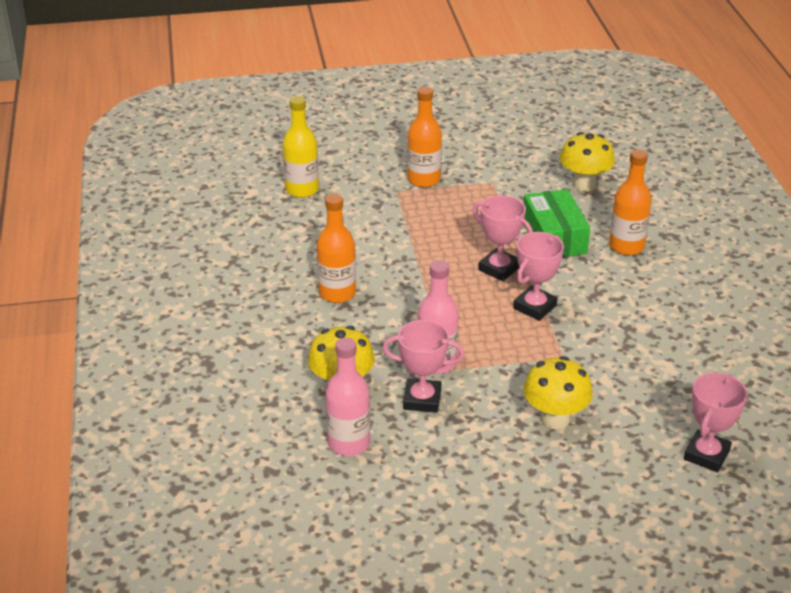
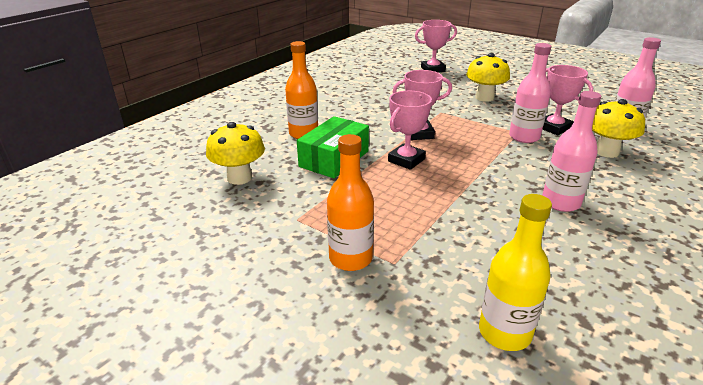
camera: 135 degrees left, 5 degrees down
(337, 293) = (560, 202): orange bottle -> pink bottle
(499, 268) = (406, 160): pink trophy -> pink trophy turned 45 degrees clockwise

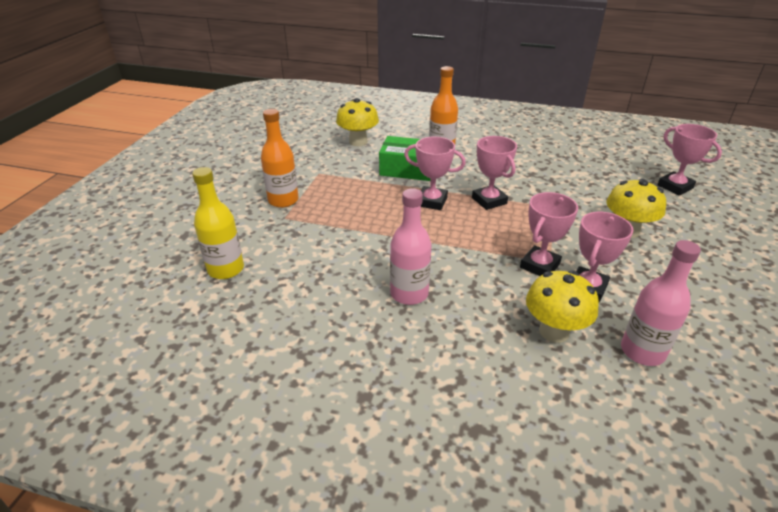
camera: 70 degrees right, 5 degrees up
(524, 137) = (539, 266): pink bottle -> pink trophy

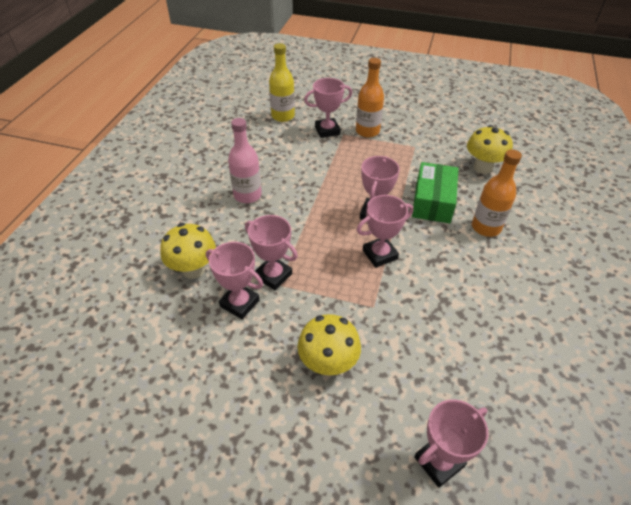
camera: 90 degrees right, 10 degrees up
(274, 230) = (327, 130): none -> pink trophy
(642, 351) = (159, 320): pink bottle -> none

